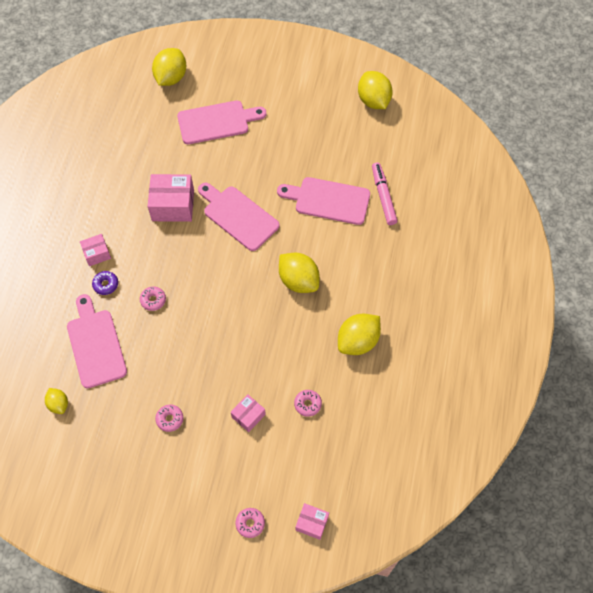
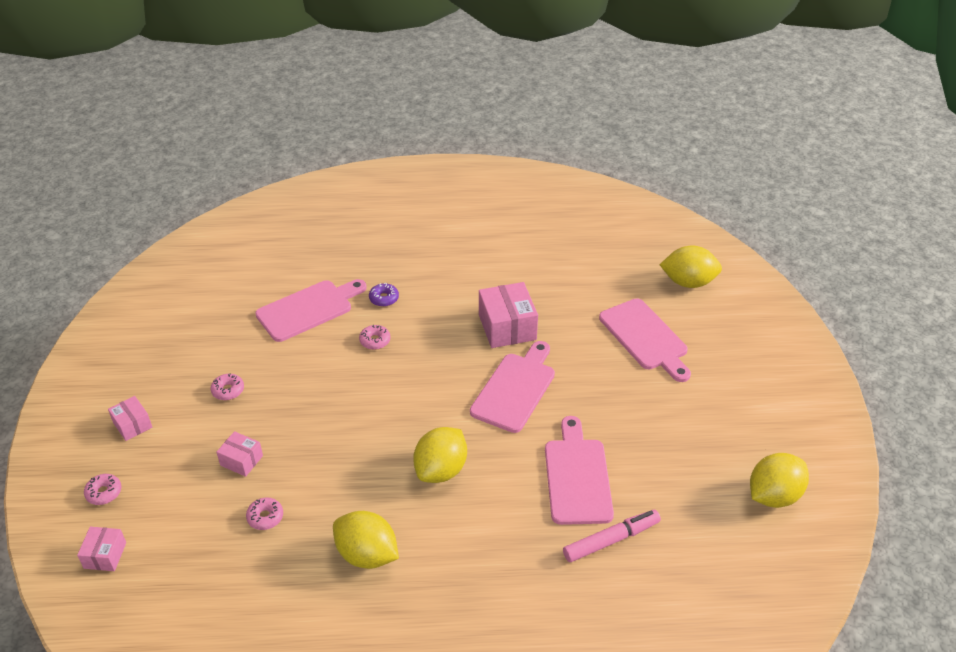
camera: 75 degrees right, 20 degrees down
(59, 404) = (234, 300): yellow lemon -> none
(97, 253) = (420, 282): pink box -> pink box (132, 425)

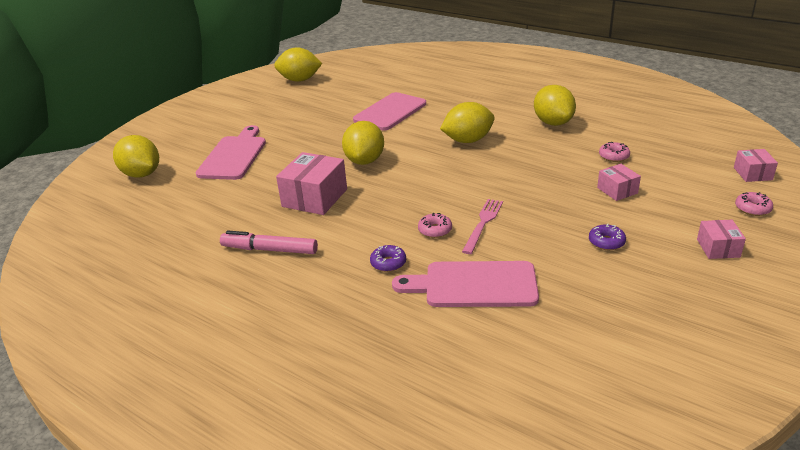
camera: 140 degrees left, 10 degrees down
(105, 555) = (752, 174): pink box -> pink box turned 45 degrees counterclockwise
(228, 390) = (606, 242): pink donut -> purple donut
(341, 364) = (483, 224): none -> pink fork
(515, 389) = (365, 161): pink cutting board -> yellow lemon
(611, 540) = (405, 90): pink marker -> pink marker (269, 249)

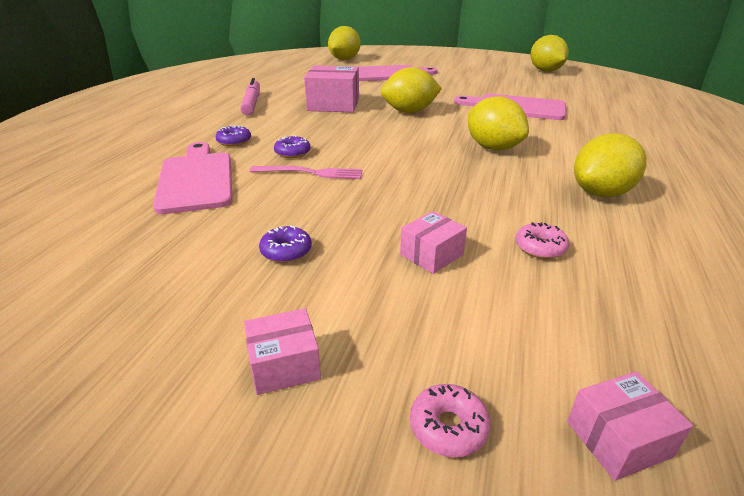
camera: 70 degrees right, 0 degrees up
(435, 230) = (292, 153): pink donut -> purple donut

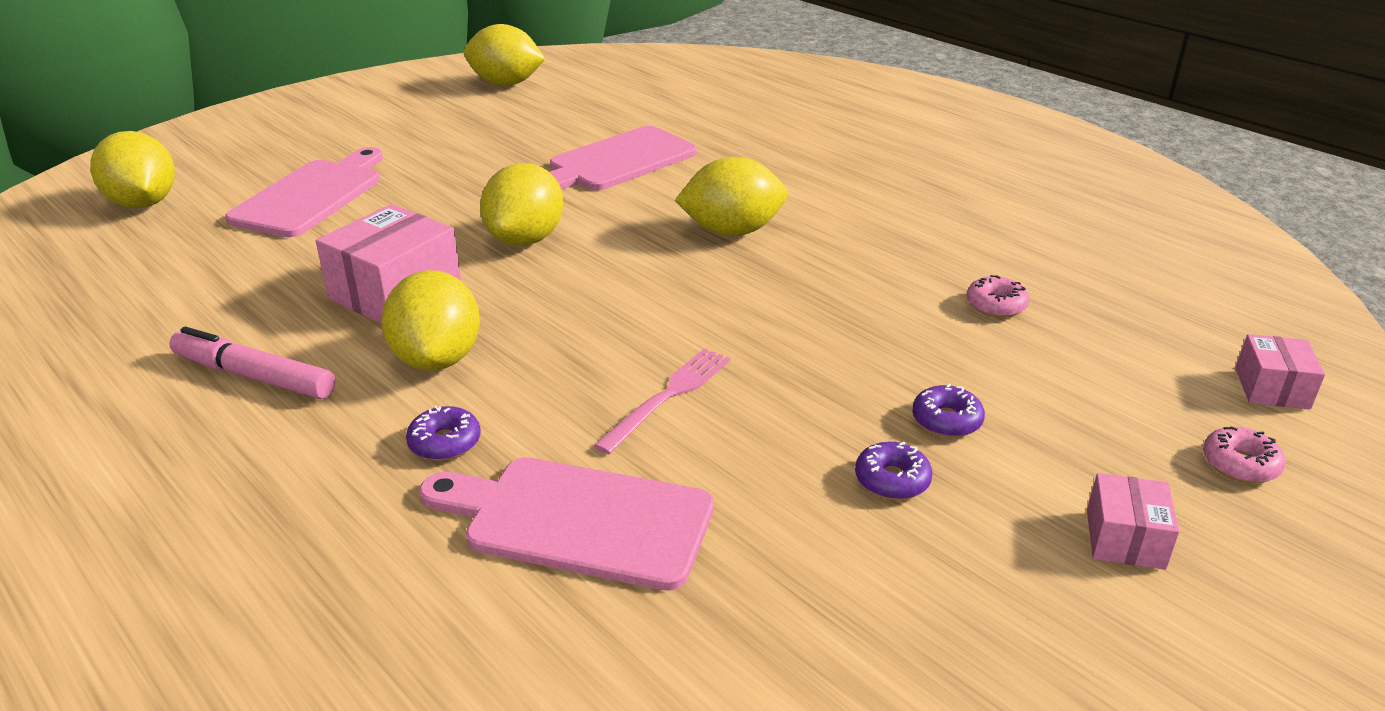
camera: 60 degrees left, 0 degrees up
(292, 153) = (570, 393): purple donut -> purple donut (946, 420)
(431, 255) = (968, 375): pink box -> none
(601, 193) = (910, 222): yellow lemon -> yellow lemon (437, 359)

